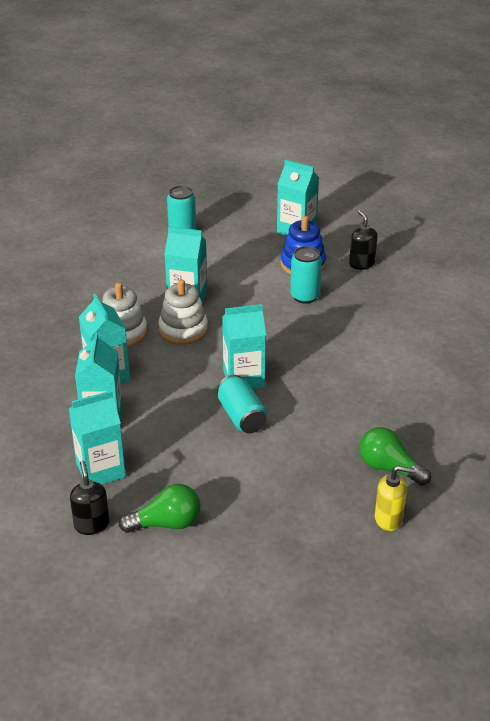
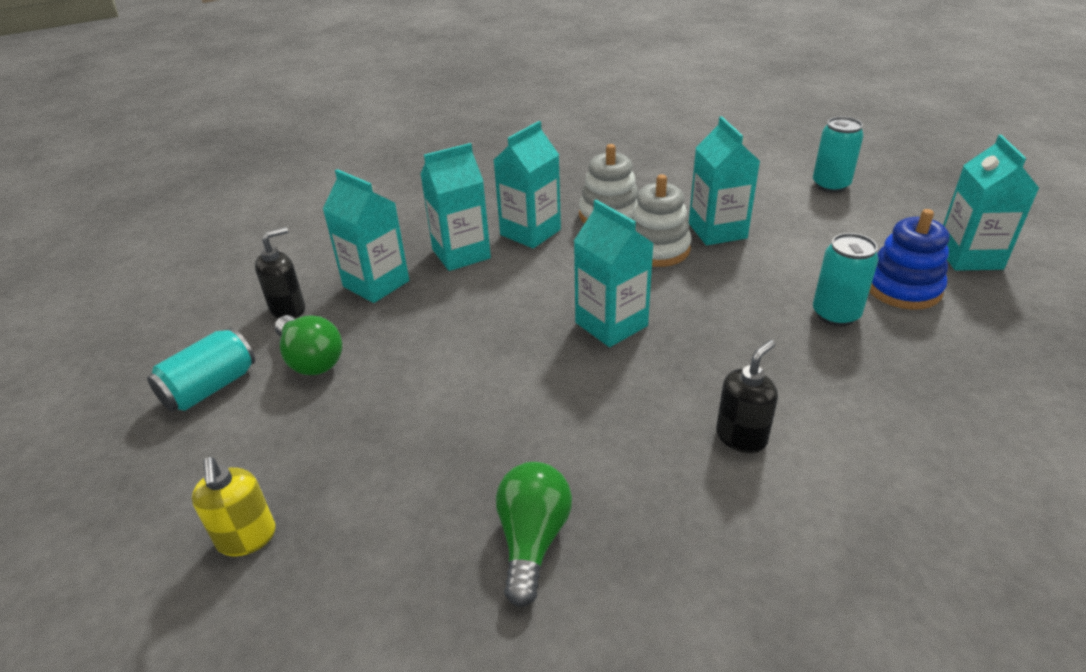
camera: 65 degrees right, 0 degrees up
(241, 416) = (537, 348): turquoise can -> turquoise can (210, 388)
(361, 264) = (984, 340): black soap dispenser -> black soap dispenser (741, 437)
(389, 519) = (413, 582): yellow soap dispenser -> yellow soap dispenser (247, 538)

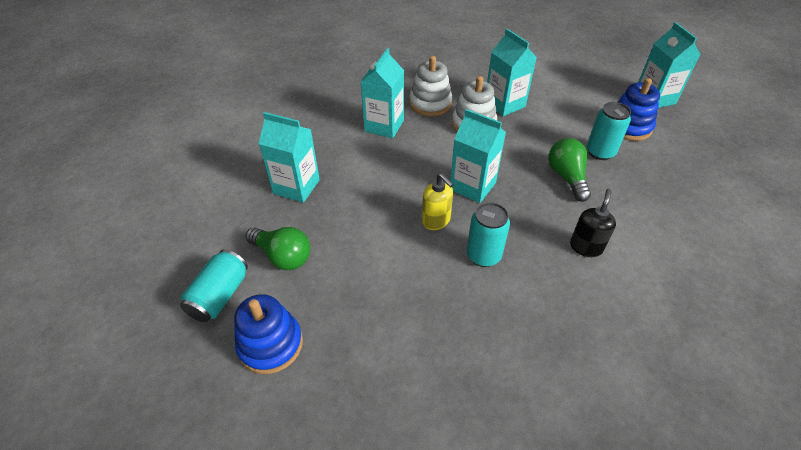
camera: 20 degrees left, 10 degrees up
(233, 457) = (270, 344): none -> blue stacking toy
(247, 538) = (316, 399): yellow soap dispenser -> yellow soap dispenser (436, 221)
(288, 309) = (242, 220): black soap dispenser -> none
(461, 254) = (345, 151): turquoise carton -> none
(532, 540) = (501, 347): green light bulb -> green light bulb (567, 177)
(830, 185) = (556, 59): turquoise can -> turquoise can (483, 255)

